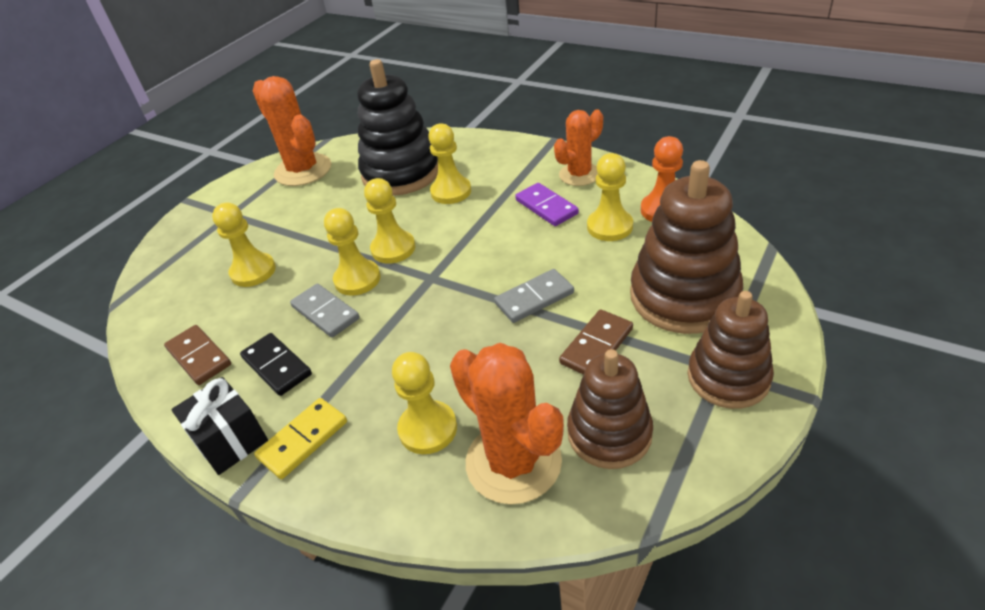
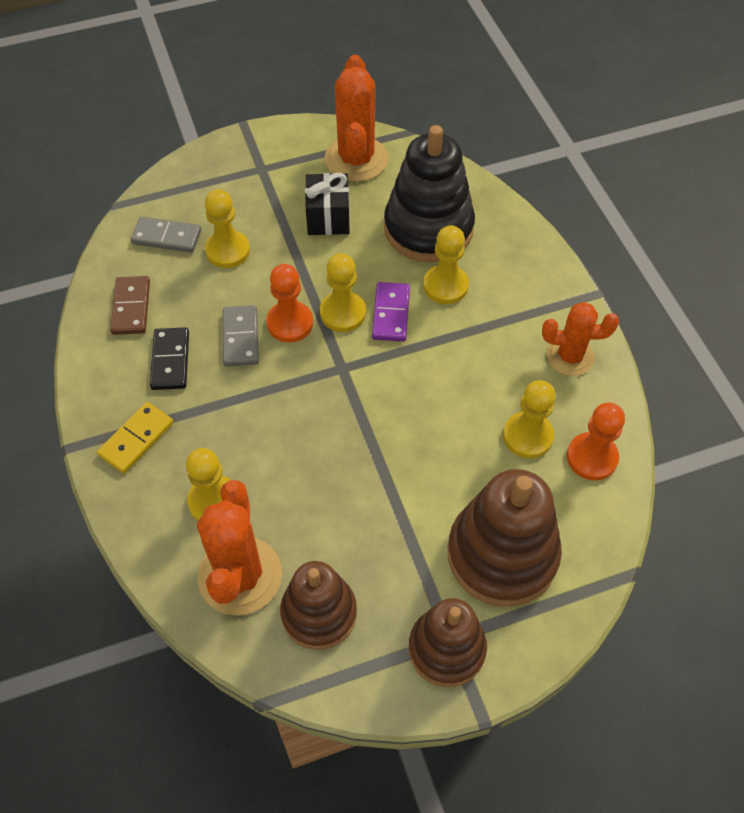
camera: 35 degrees right, 15 degrees up
(230, 440) = (96, 400): black gift -> black gift (328, 218)
(303, 440) = (136, 439): yellow domino -> yellow domino turned 45 degrees counterclockwise
(357, 279) = (290, 323): yellow pawn -> orange pawn
(534, 298) = (392, 455): grey domino -> grey domino (166, 237)
(546, 207) = (502, 370): purple domino -> purple domino (391, 314)
(597, 346) = (389, 538): brown domino -> none

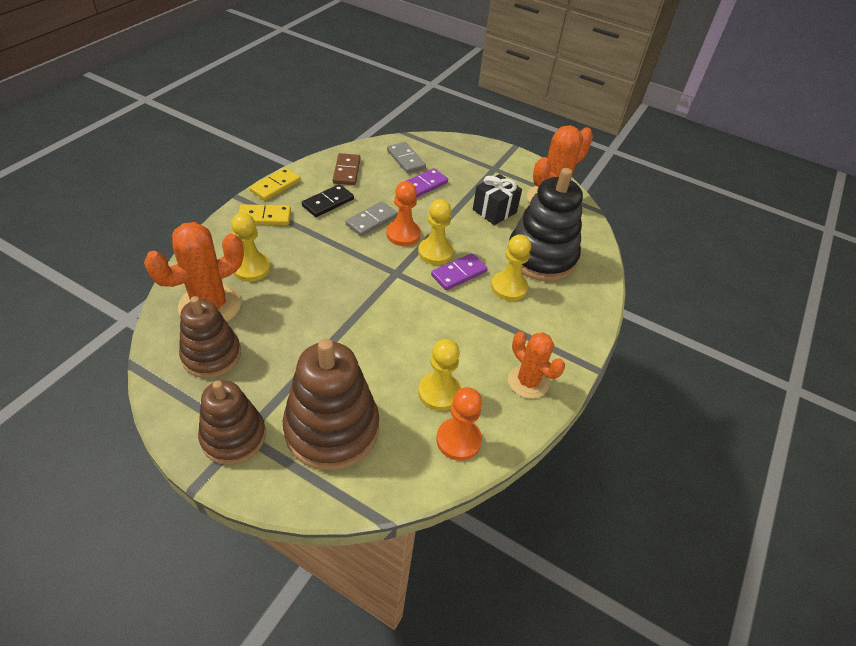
camera: 45 degrees right, 10 degrees down
(88, 396) = (275, 186): none -> yellow domino
(131, 307) = (347, 171): brown domino -> brown domino turned 45 degrees counterclockwise
(228, 251) = (423, 185): yellow pawn -> purple domino

